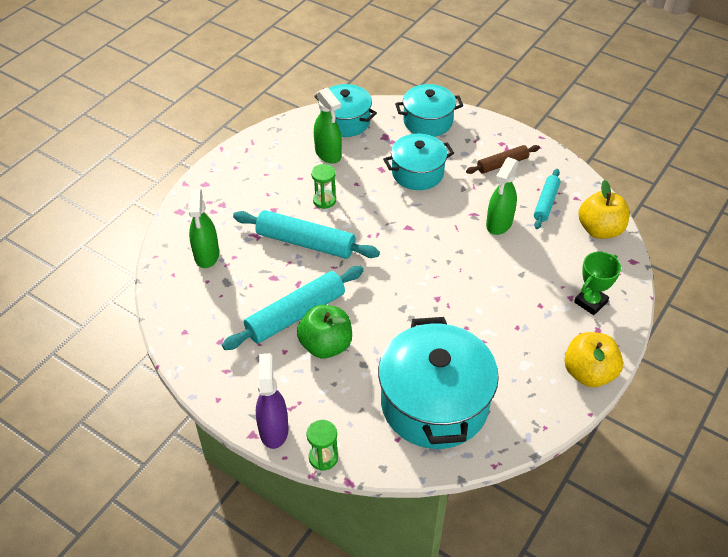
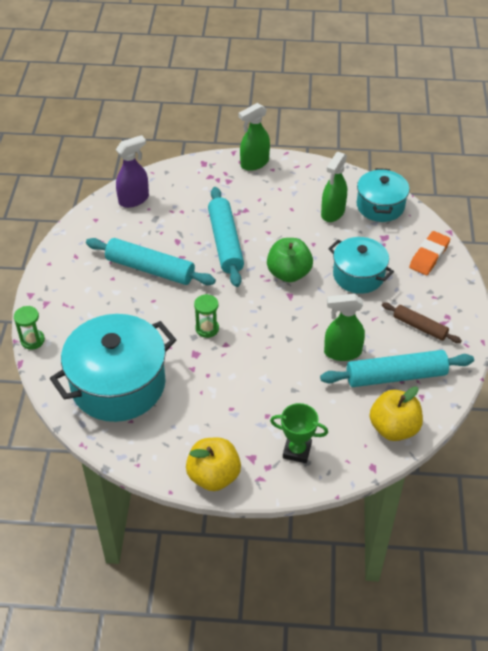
camera: 60 degrees right, 0 degrees up
(206, 255) = (172, 197): green spray bottle -> green spray bottle (254, 163)
(273, 429) = (41, 303): purple spray bottle -> purple spray bottle (134, 199)
(324, 200) = (279, 233): green hourglass -> green hourglass (207, 329)
(326, 345) = (132, 298): green apple -> green apple (289, 273)
(428, 121) = (429, 256): turquoise pot -> orange eraser
(546, 203) = (396, 376): turquoise rolling pin -> turquoise rolling pin, size x1.70

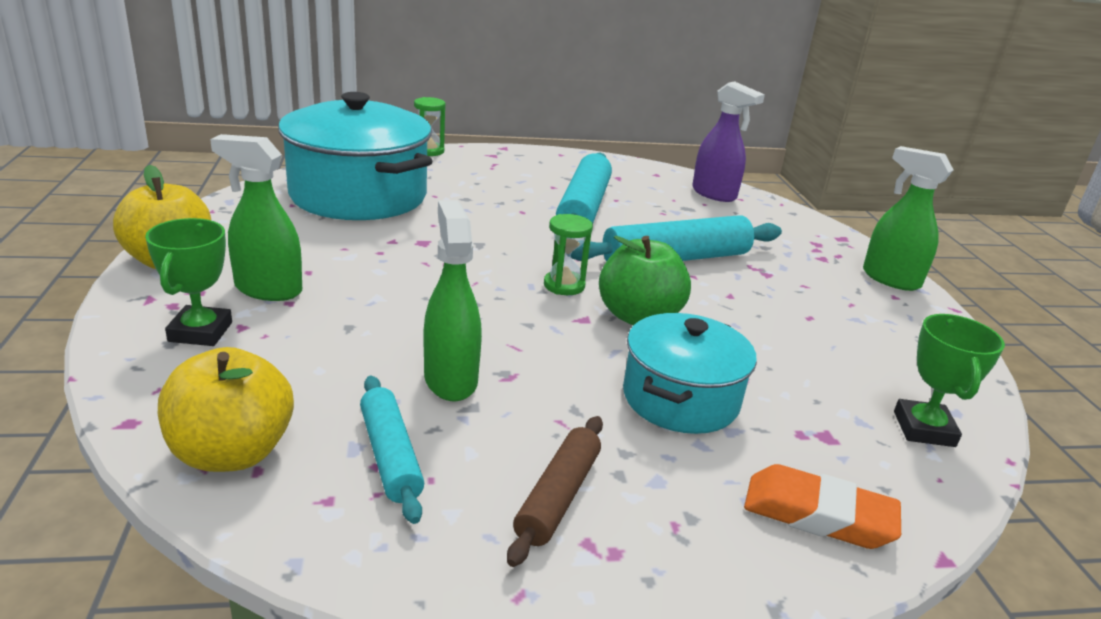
camera: 75 degrees right, 20 degrees down
(207, 329) = (477, 249): green hourglass -> green hourglass (564, 285)
(332, 213) = (841, 363): green spray bottle -> green spray bottle (268, 289)
(380, 206) = (924, 429): turquoise pot -> green trophy
(396, 376) = (390, 455): turquoise rolling pin -> turquoise rolling pin, size x0.59

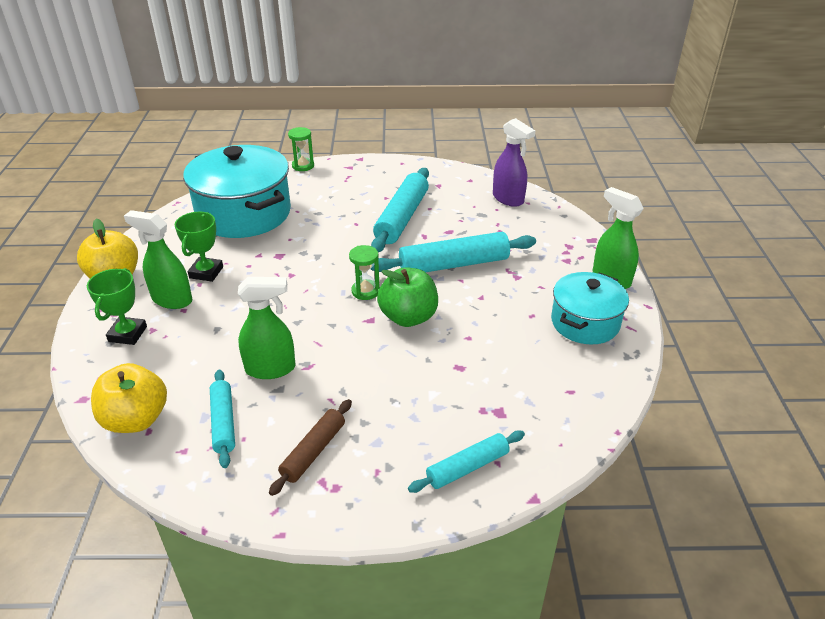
camera: 10 degrees right, 10 degrees up
(450, 379) = (271, 369): green spray bottle -> green spray bottle turned 90 degrees clockwise
(680, 398) = (413, 383): turquoise pot -> turquoise pot (585, 322)
(818, 515) = (467, 467): orange eraser -> turquoise rolling pin
(924, 429) = (569, 407): green trophy -> green trophy (206, 272)

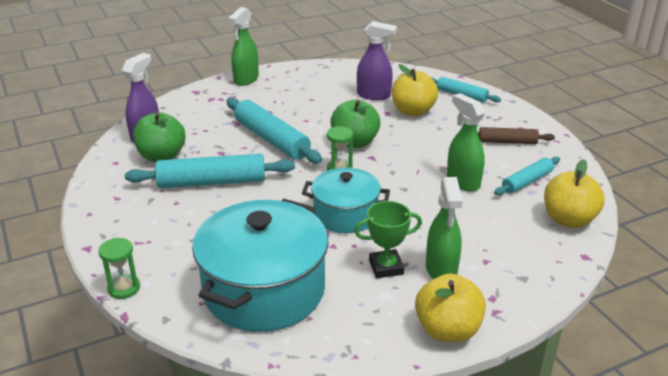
camera: 115 degrees left, 5 degrees down
(127, 334) = (505, 272): green trophy -> none
(450, 392) = (413, 111): none -> yellow apple
(464, 201) = (162, 156): none -> green apple
(514, 372) = (374, 95): none -> purple spray bottle
(585, 322) = (304, 81): turquoise pot -> turquoise pot (345, 215)

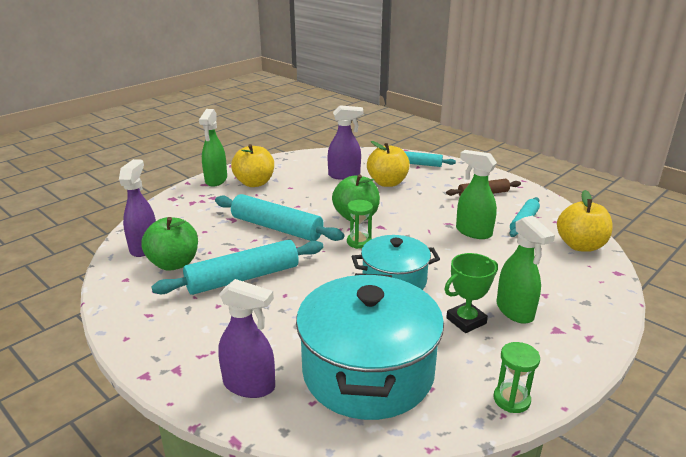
camera: 20 degrees left, 5 degrees down
(124, 288) = (215, 409): green hourglass -> green hourglass (511, 399)
(161, 276) = (249, 385): none -> purple spray bottle
(447, 330) = (563, 365): yellow apple -> yellow apple (254, 183)

